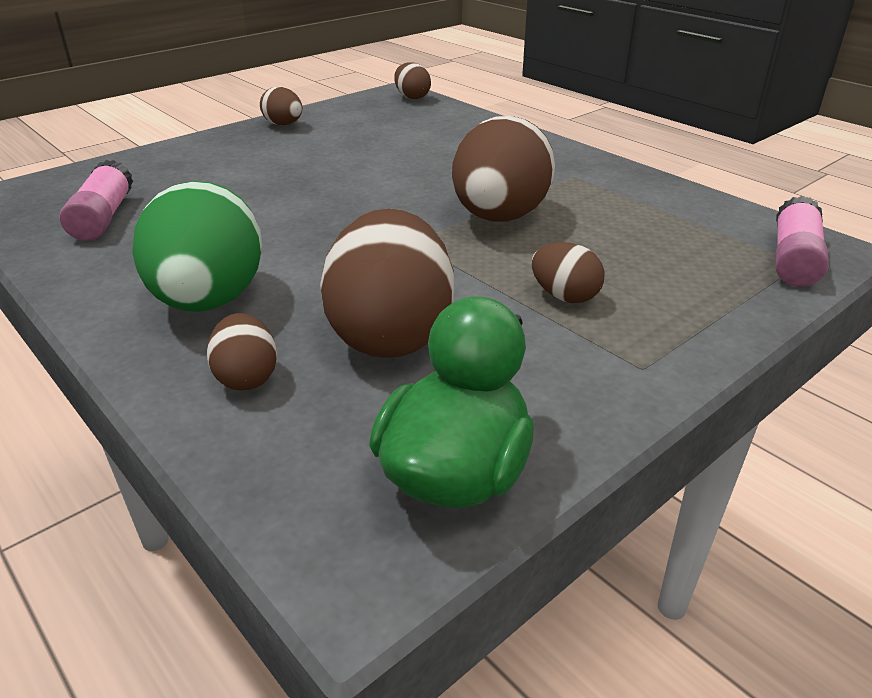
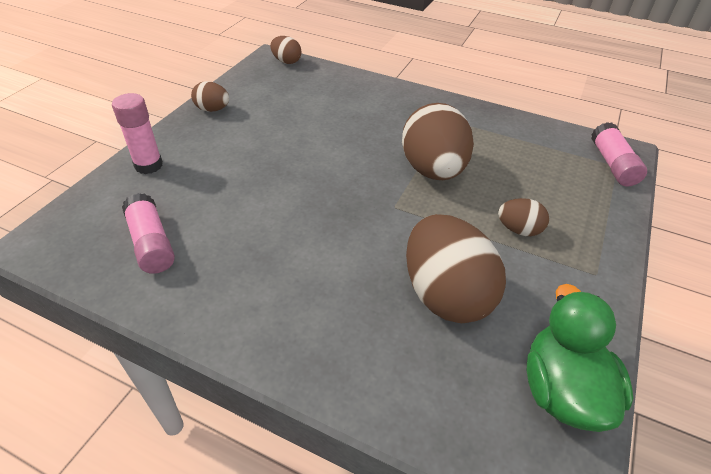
camera: 25 degrees left, 10 degrees up
(168, 157) = (148, 165): none -> pink glue stick
(209, 301) = (305, 303): green egg -> none
(246, 377) = (387, 362): brown egg -> none

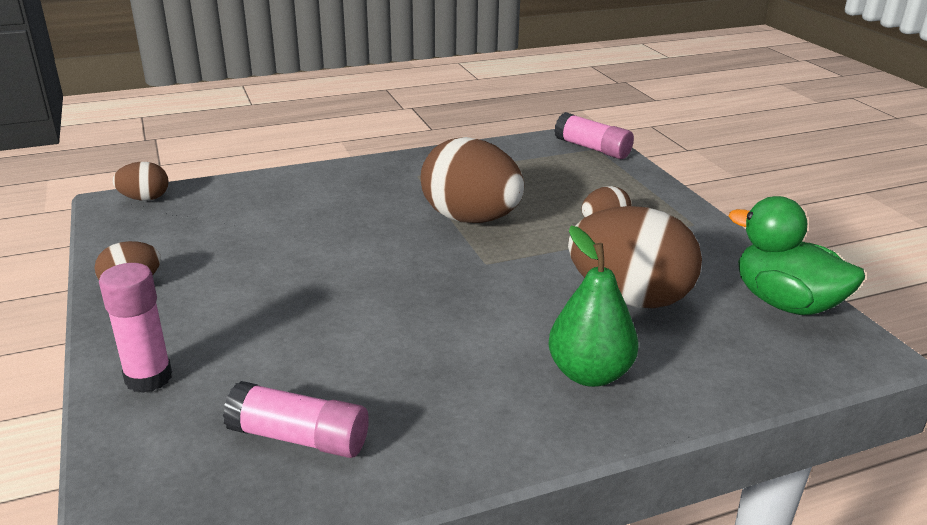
camera: 45 degrees left, 15 degrees down
(333, 325) = (589, 374): none -> green pear

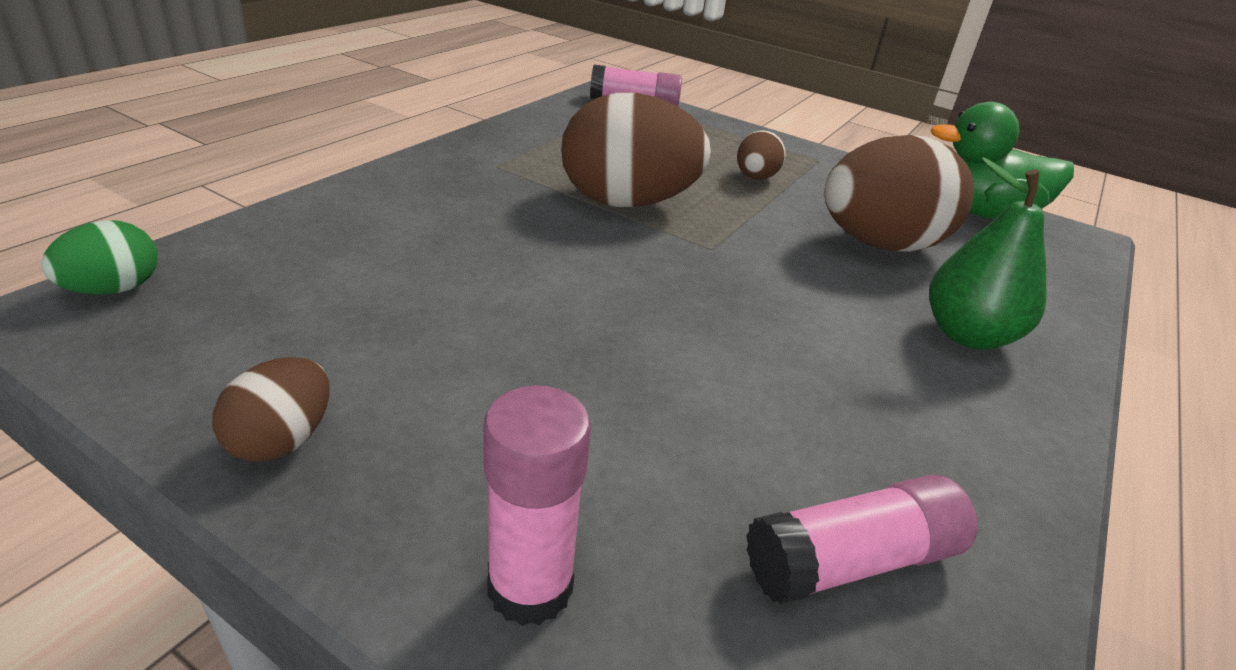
camera: 40 degrees left, 5 degrees up
(145, 199) = (114, 289): brown egg -> green egg

